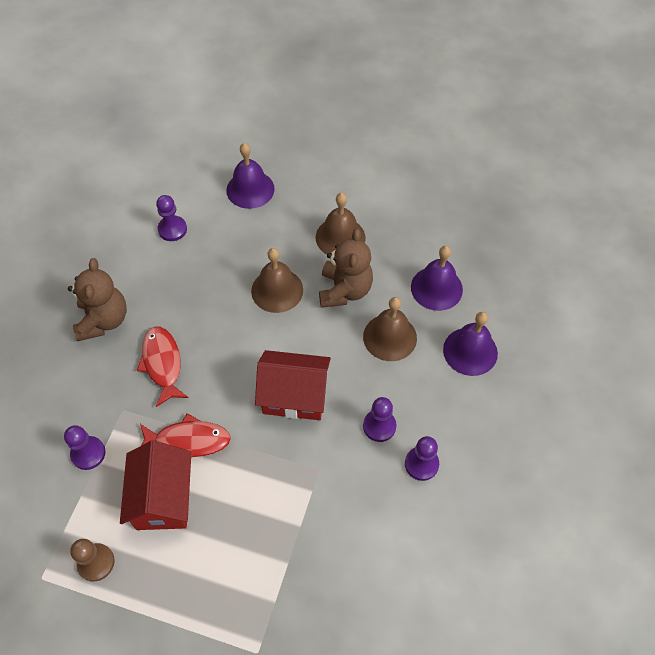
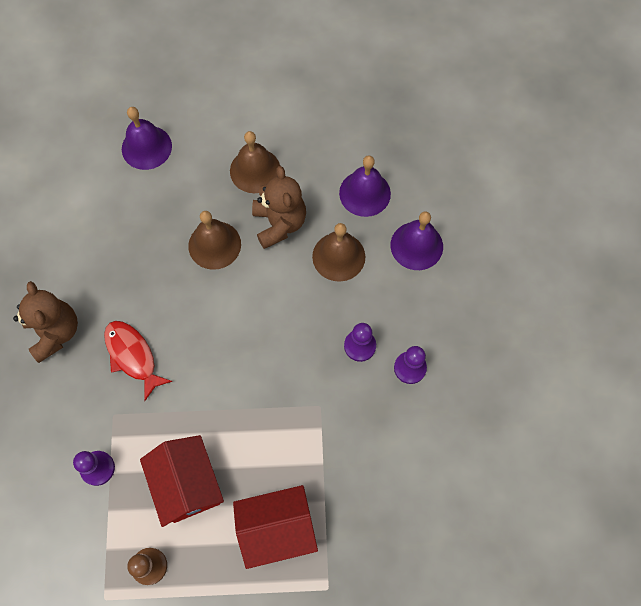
camera: 20 degrees left, 10 degrees up
(172, 229) = (85, 215): purple pawn -> none
(188, 440) = (188, 422): red fish -> none
(294, 396) = (271, 344): red house -> red house (277, 528)

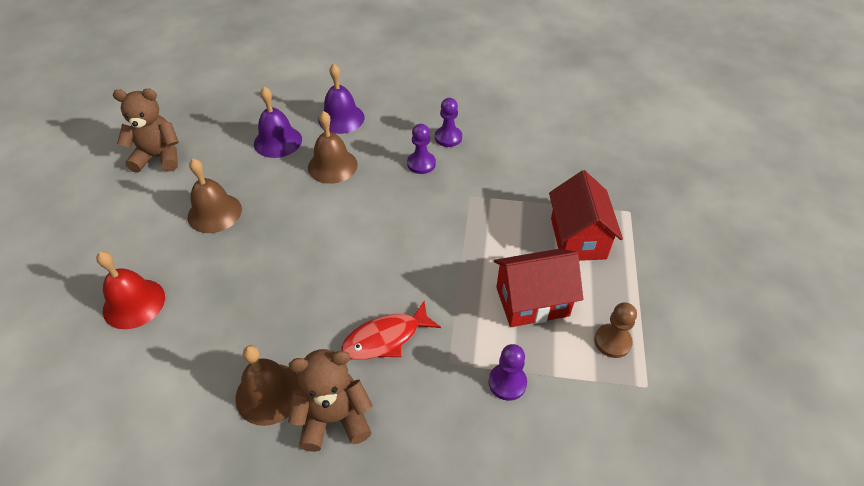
camera: 80 degrees left, 20 degrees down
(146, 147) = (134, 303): purple bell -> red bell
(214, 245) = (283, 254): brown bell -> brown bell (269, 393)
(279, 223) = (282, 201): brown teddy bear -> brown teddy bear (159, 157)

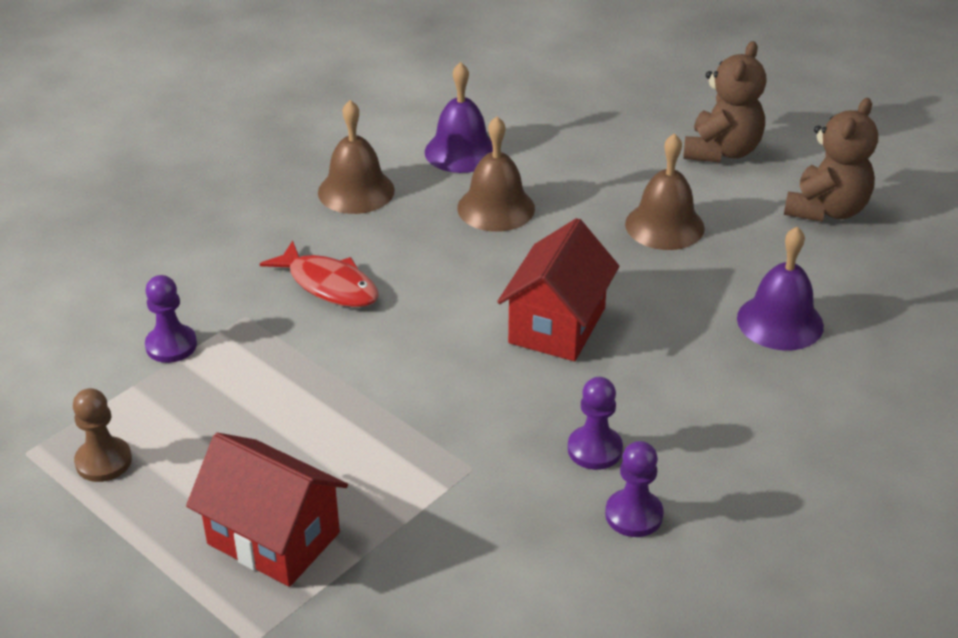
camera: 125 degrees right, 10 degrees down
(134, 303) = (565, 142): red bell -> none
(332, 166) = (673, 355): brown bell -> brown bell (496, 208)
(334, 418) = (282, 218): brown teddy bear -> brown teddy bear (722, 151)
(341, 118) = (791, 409): purple bell -> purple bell (461, 151)
(386, 338) = (329, 285): red fish -> red fish turned 120 degrees clockwise
(532, 301) = (236, 425): red house -> red house (557, 325)

